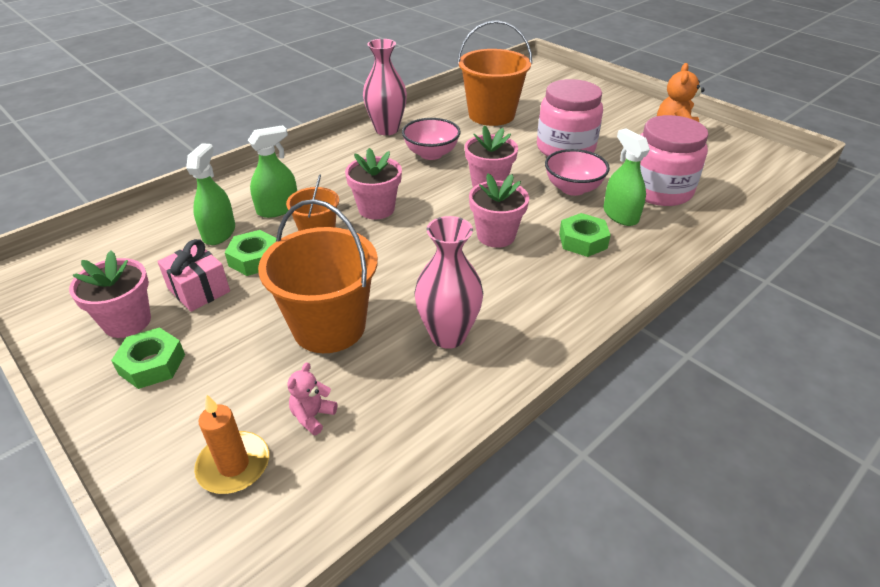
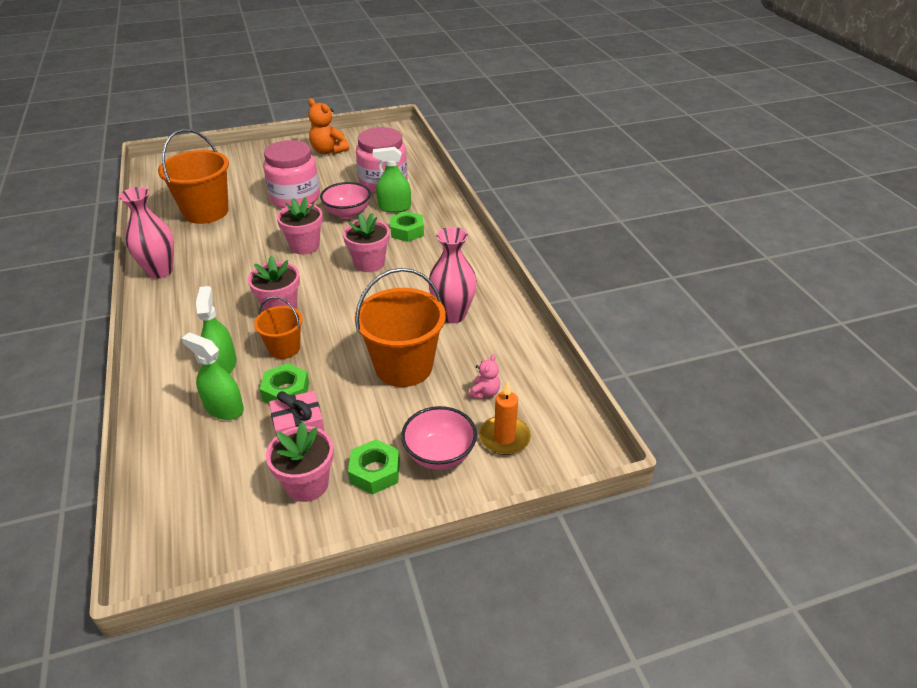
camera: 65 degrees left, 0 degrees up
(312, 416) = (484, 392): pink teddy bear -> pink teddy bear turned 120 degrees counterclockwise
(431, 154) = (230, 259): pink bowl -> pink bowl (439, 455)

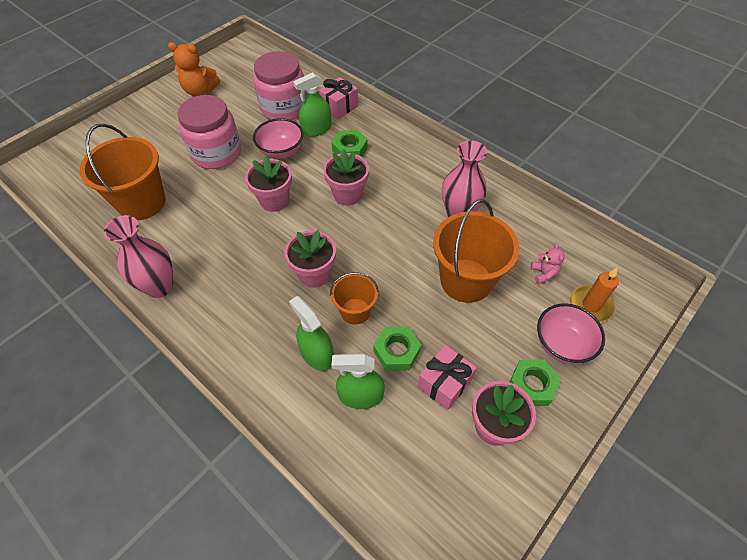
camera: 30 degrees left, 15 degrees up
(432, 197) = (339, 107): none -> pink gift

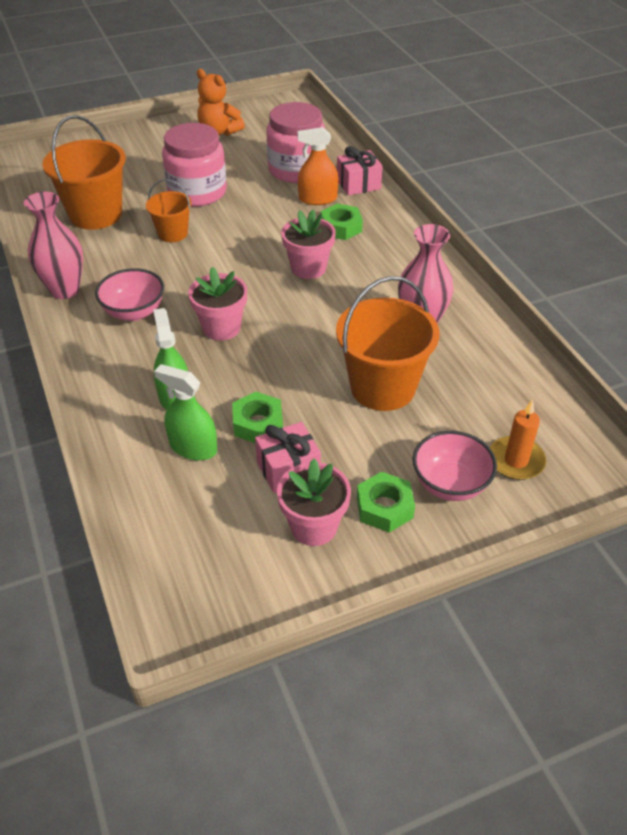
camera: 25 degrees right, 10 degrees down
(274, 200) = (226, 251): pink flower pot -> none
(281, 151) = (265, 209): pink bowl -> pink bowl (134, 312)
(316, 129) = (318, 199): green spray bottle -> orange spray bottle
(355, 311) = (240, 374): orange bucket -> orange bucket (172, 233)
(543, 274) = (481, 411): pink teddy bear -> none

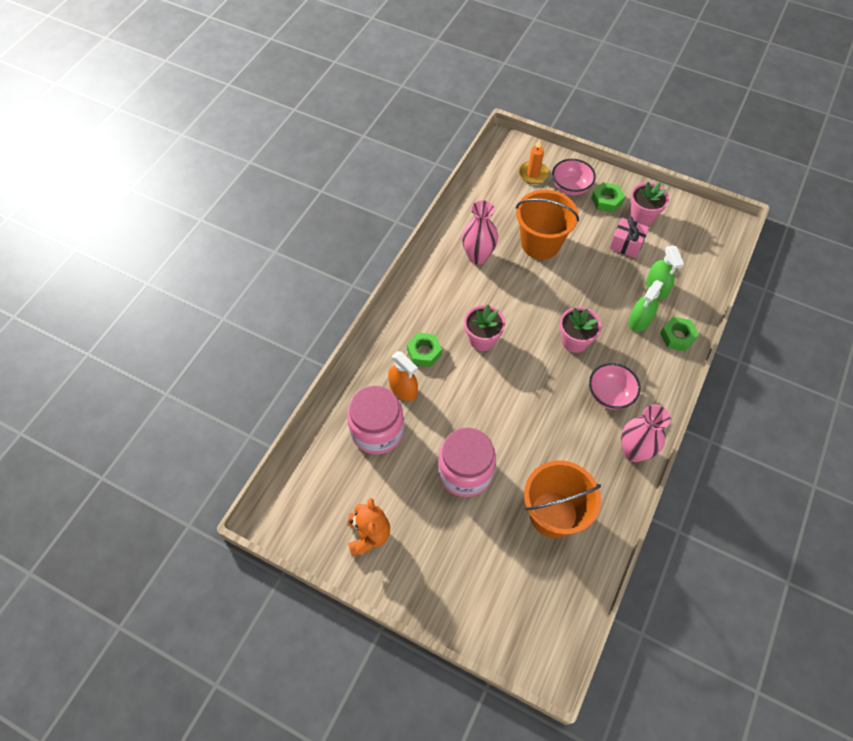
camera: 130 degrees left, 15 degrees up
(172, 233) = (524, 443): orange bucket -> none
(258, 424) = (616, 274): green nut -> green nut (677, 337)
(358, 184) = (362, 378): pink gift -> none

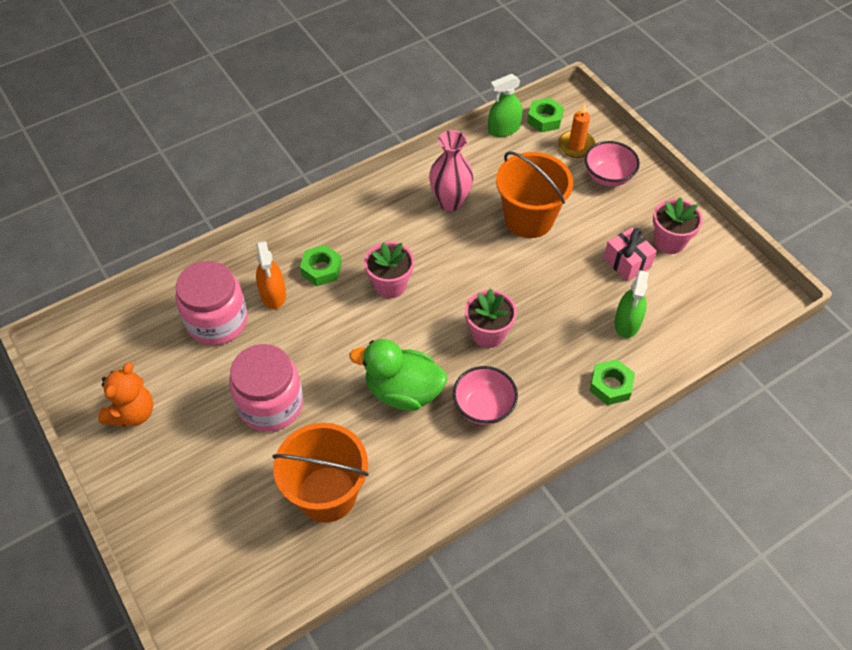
camera: 30 degrees right, 5 degrees down
(549, 412) = (403, 391): none -> green duck
(606, 200) = (640, 207): green nut -> green nut (544, 119)
(634, 451) = (465, 478): pink vase -> none
(640, 320) = (580, 347): green spray bottle -> green spray bottle (504, 129)

